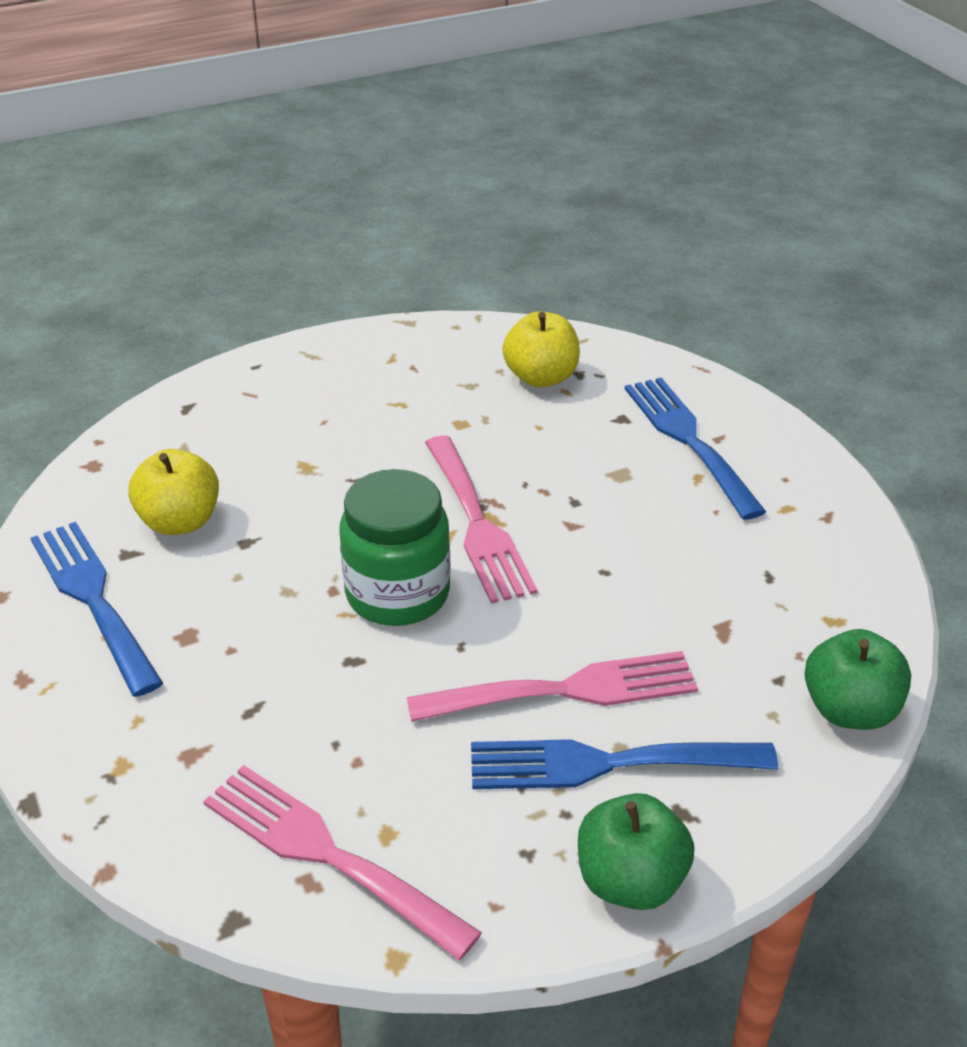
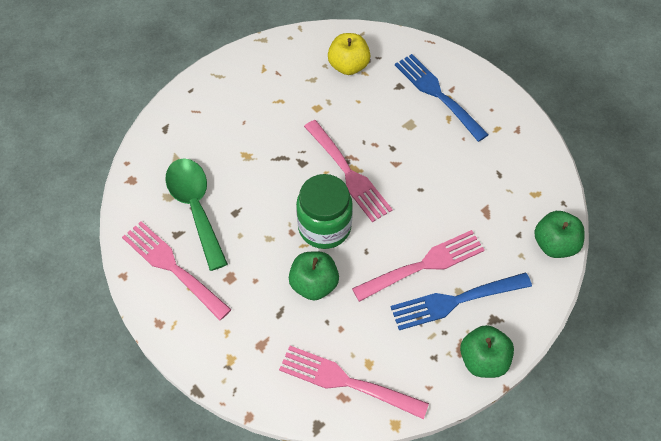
camera: 15 degrees left, 20 degrees up
(94, 600) = (173, 267): blue fork -> pink fork
(180, 521) = (195, 207): yellow apple -> green spoon
(337, 677) = (314, 284): none -> green apple

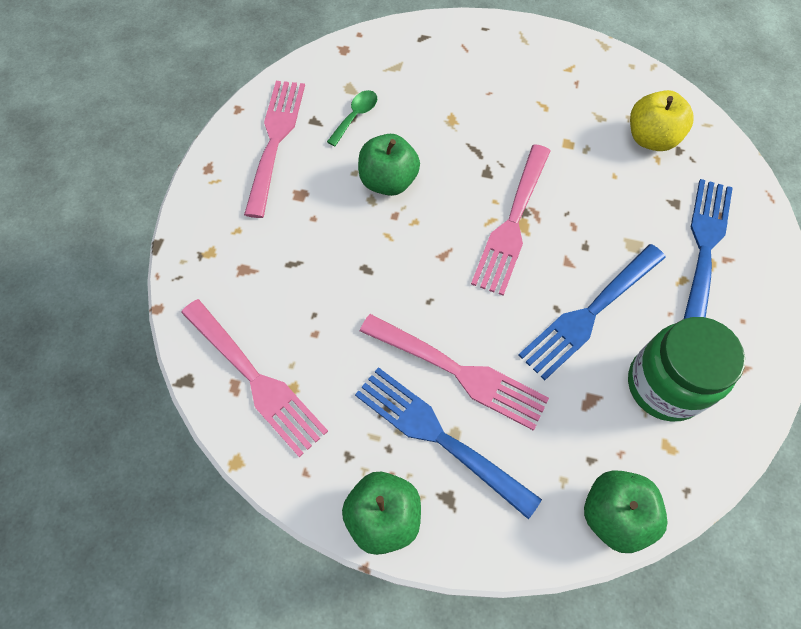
camera: 55 degrees right, 5 degrees up
(195, 207) = (356, 116): green spoon -> green spoon, size x0.47
(314, 284) = (349, 274): green apple -> green apple (388, 181)
(324, 227) = (426, 242): green jar -> green jar (664, 385)
(347, 382) = (255, 379): pink fork -> pink fork turned 150 degrees clockwise
(435, 175) = (590, 313): none -> blue fork

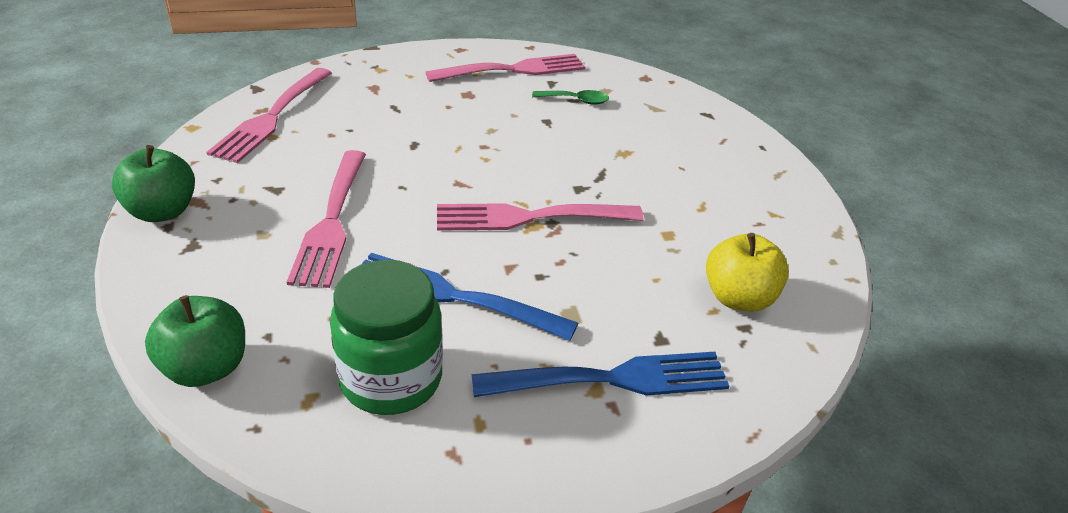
camera: 60 degrees right, 25 degrees down
(388, 181) = (519, 133): green apple -> none
(439, 437) = (255, 225): blue fork -> none

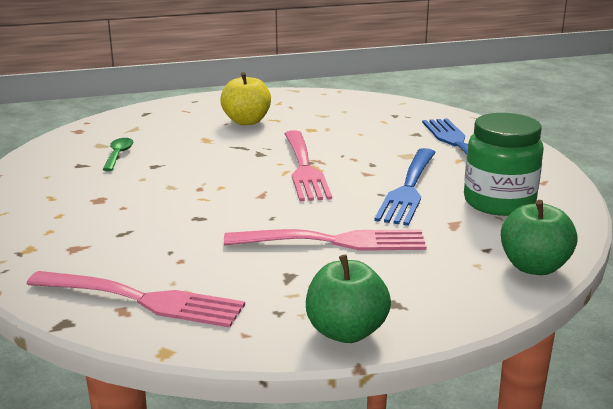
camera: 90 degrees left, 15 degrees down
(513, 70) = (50, 181): pink fork -> none
(738, 298) = (369, 115): yellow apple -> yellow apple (246, 121)

